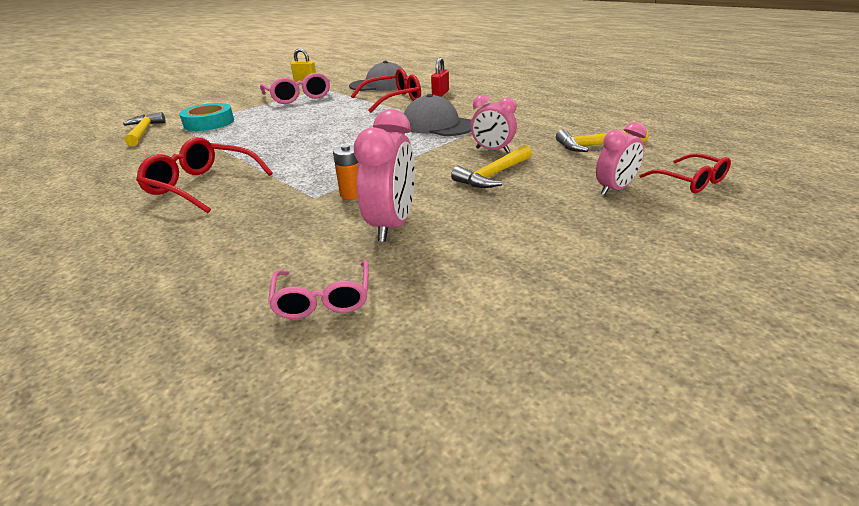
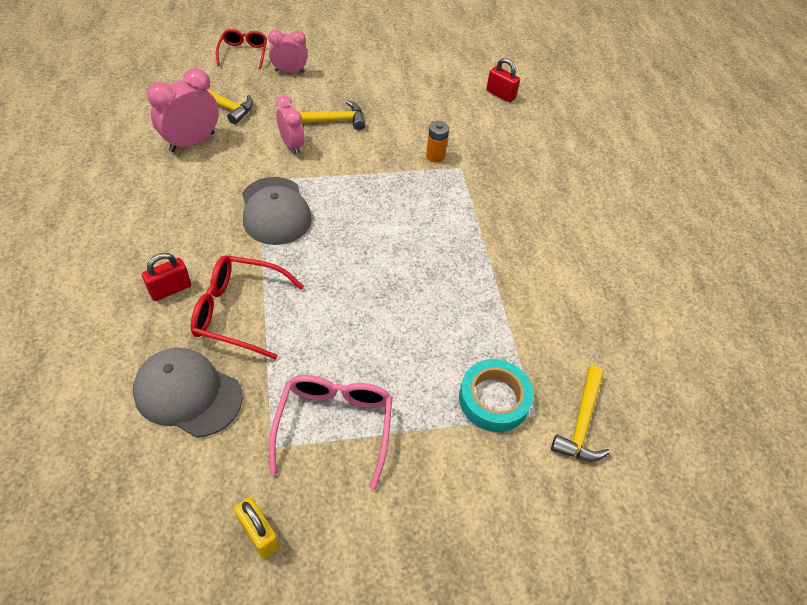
camera: 150 degrees left, 20 degrees up
(202, 185) = (533, 232): red glasses -> none
(323, 299) = (500, 94): pink glasses -> red padlock
(392, 225) = (435, 116): pink clock -> pink clock (192, 142)

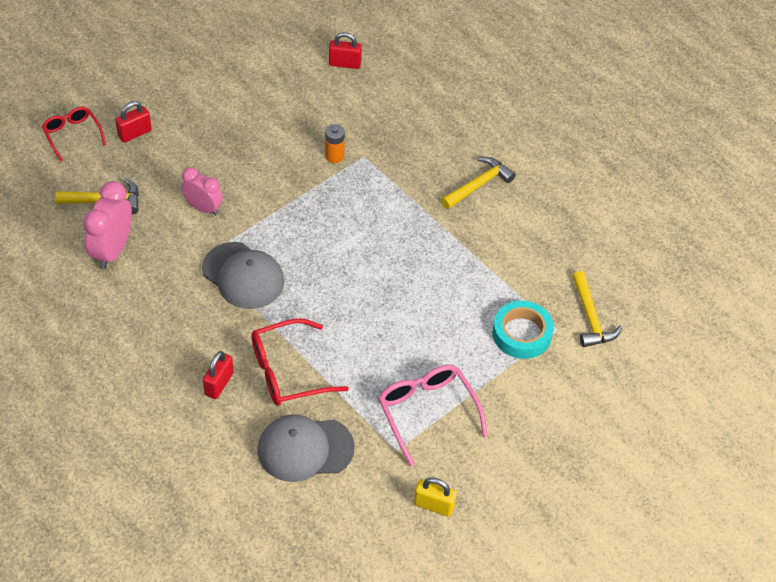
camera: 30 degrees left, 0 degrees up
(289, 71) = (134, 133): pink clock -> red padlock
(331, 120) = (217, 166): yellow hammer -> yellow hammer (478, 184)

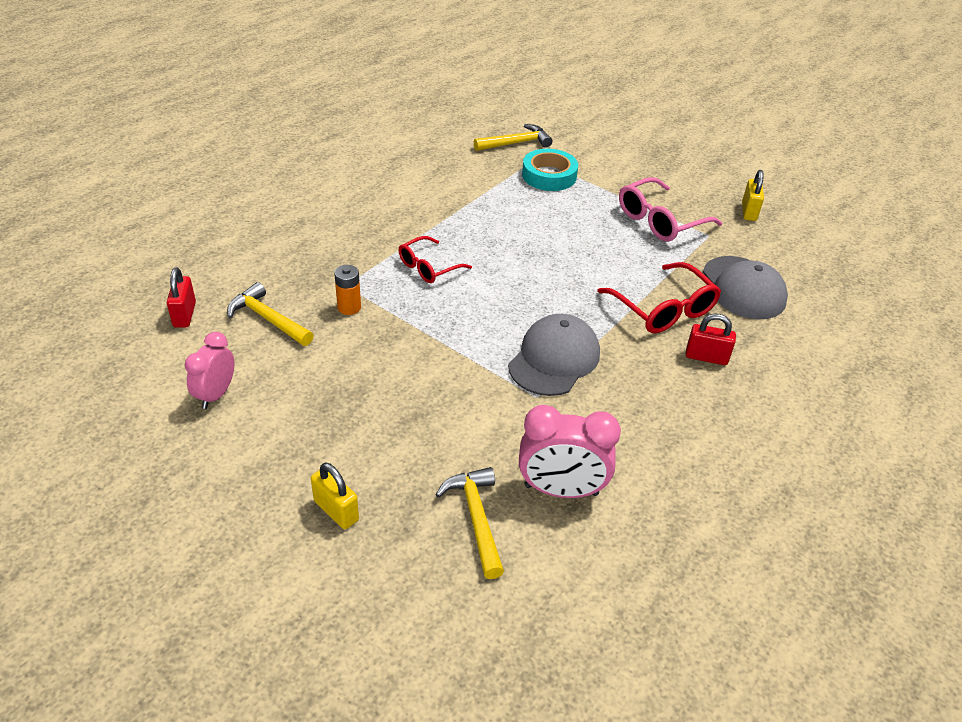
camera: 100 degrees left, 10 degrees down
(72, 135) = (349, 593): red glasses -> red glasses (428, 267)
(134, 133) = (336, 511): red padlock -> yellow padlock
(203, 208) = (461, 410): pink clock -> pink clock (216, 394)
(478, 184) = (373, 206): yellow hammer -> yellow hammer (268, 319)

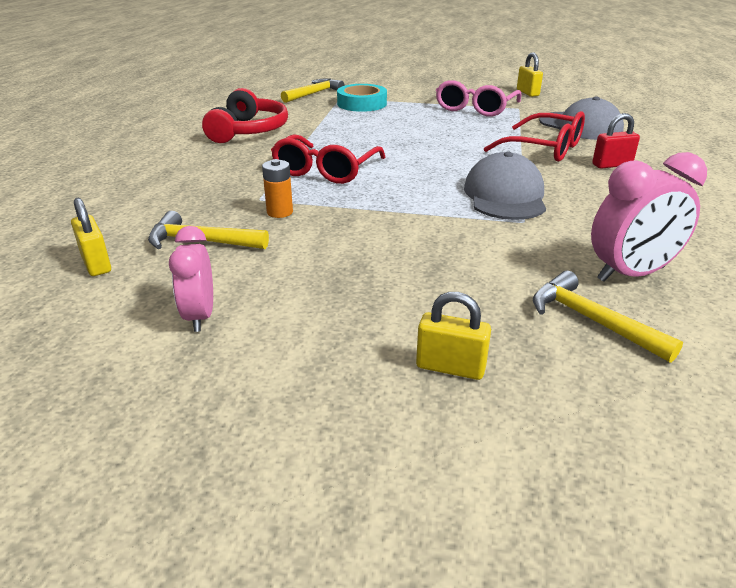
camera: 25 degrees left, 10 degrees down
(184, 315) = (96, 264): red padlock -> yellow padlock
(407, 186) = (248, 131): none -> red headphones
(428, 267) = (325, 170): red glasses -> red glasses, size x1.54

